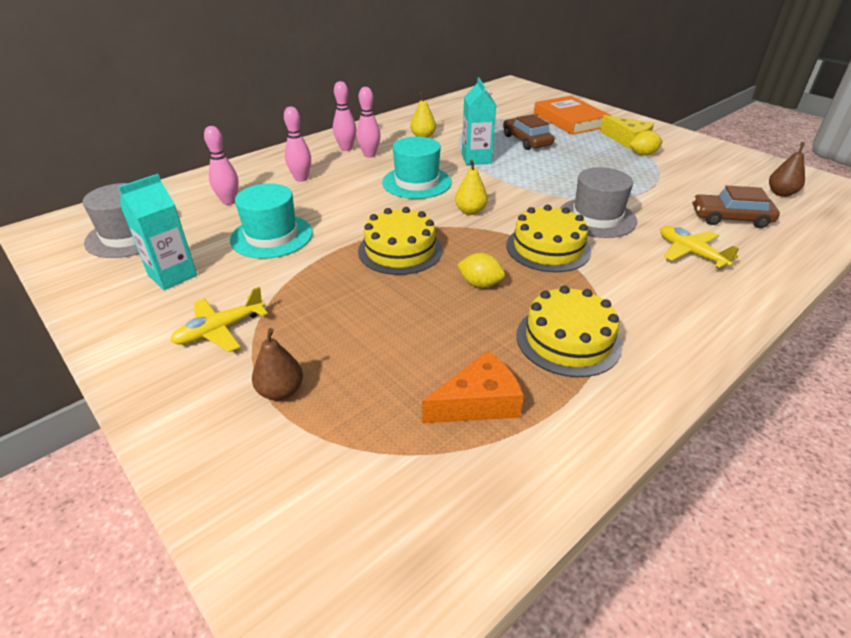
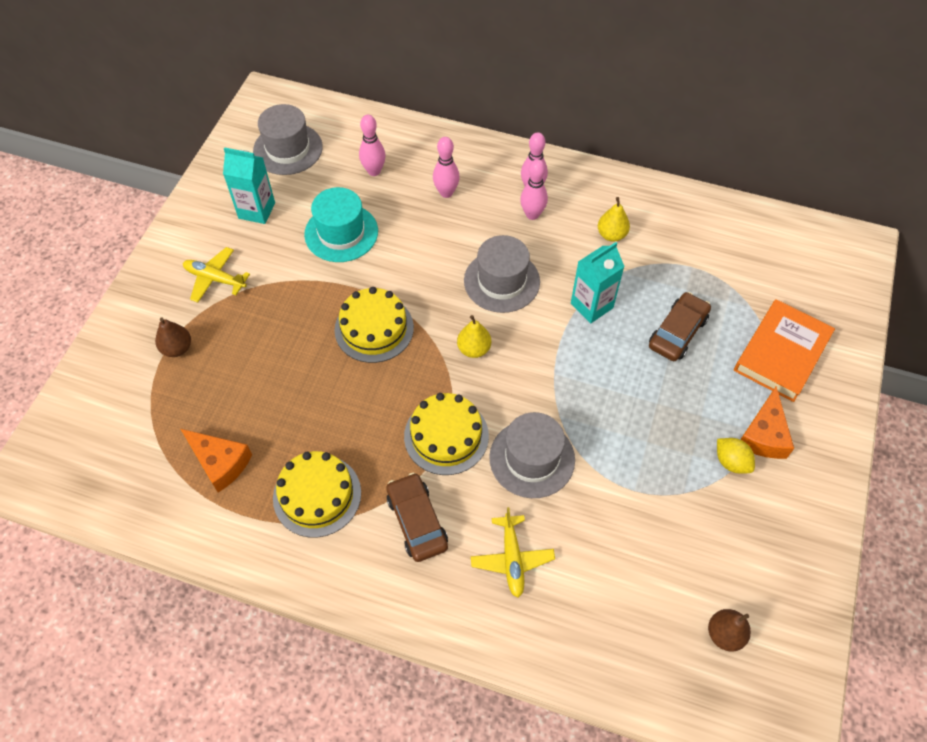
camera: 60 degrees right, 20 degrees up
(417, 182) = (501, 281): turquoise hat -> grey hat
(480, 284) = (358, 407): yellow lemon -> none
(627, 140) = (764, 434): yellow cheese -> orange cheese
(690, 253) = (512, 559): yellow plane -> yellow plane turned 150 degrees clockwise
(730, 218) = (616, 586): brown car -> brown car (417, 521)

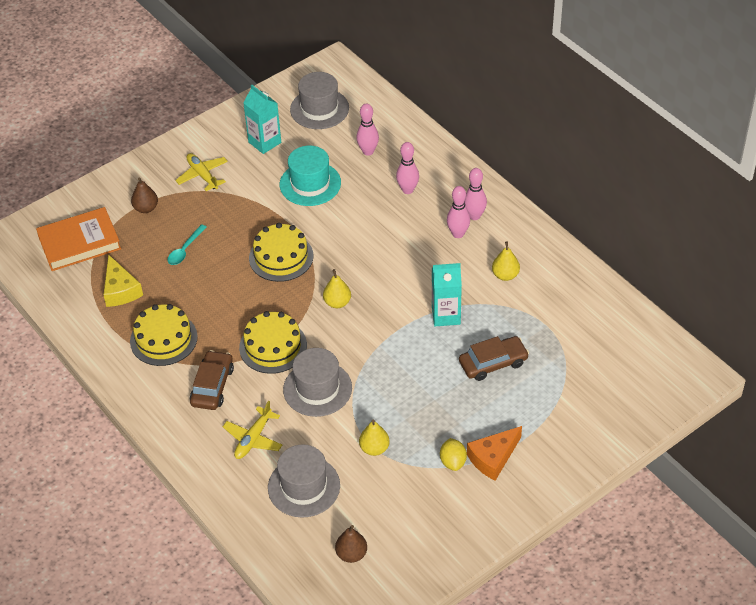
camera: 35 degrees right, 10 degrees down
(220, 462) = (120, 290): orange cheese -> yellow cheese
(260, 374) = (185, 250): none -> turquoise spoon
(501, 281) = (395, 268): grey hat -> grey hat (304, 486)
(645, 493) = (374, 448): none -> yellow pear
(781, 353) = (558, 415): orange book -> orange book (79, 243)

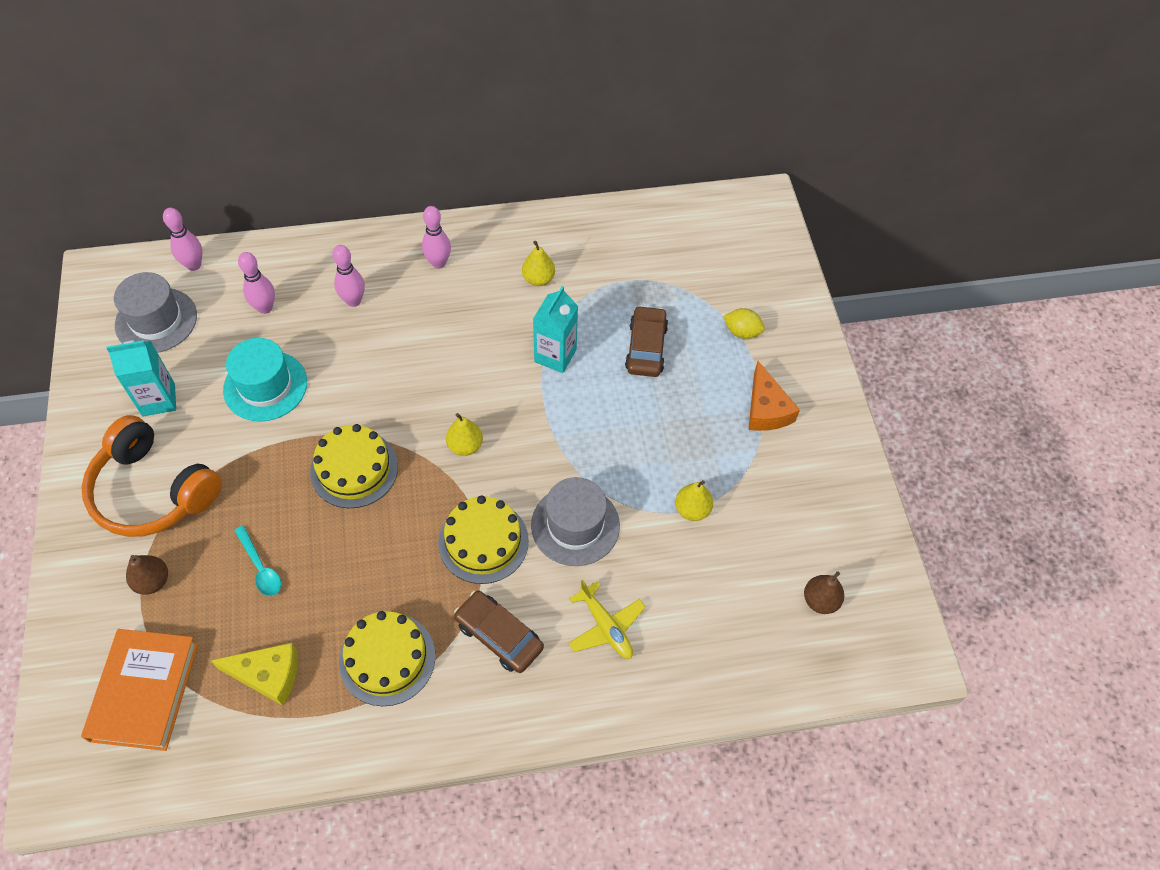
camera: 65 degrees left, 10 degrees up
(202, 175) = (153, 491): yellow plane -> orange headphones
(304, 486) = (704, 605): grey hat -> none
(453, 462) = (751, 446): yellow lemon -> yellow lemon (742, 332)
(458, 234) = (452, 289): pink bowling pin -> pink bowling pin (194, 265)

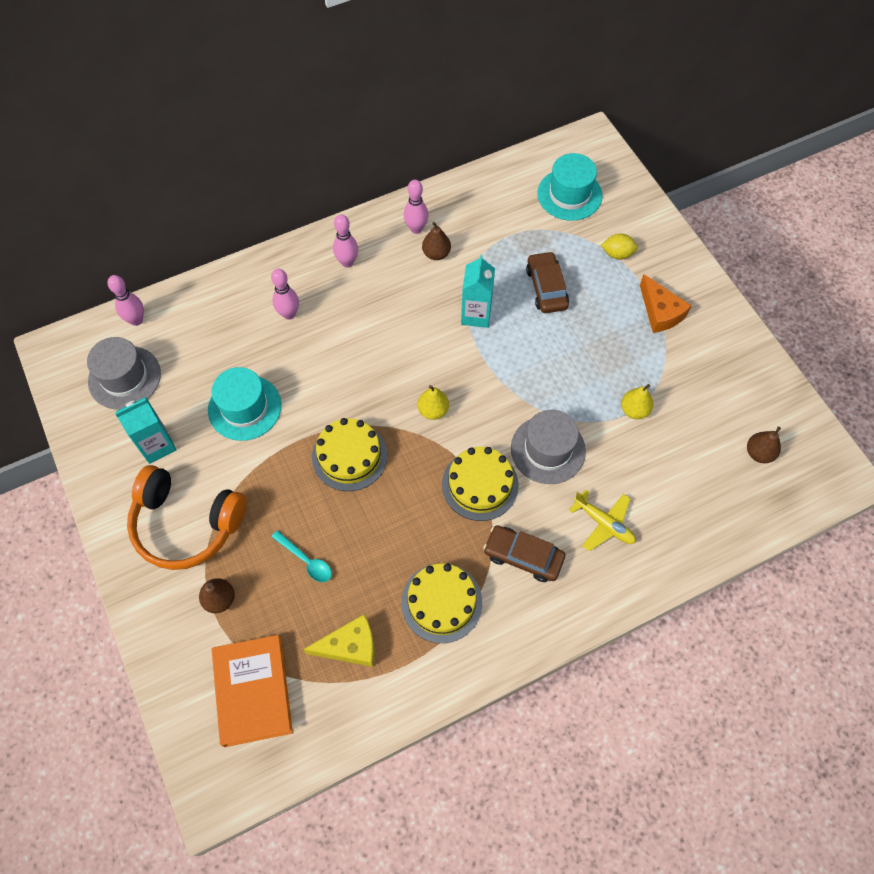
camera: 15 degrees left, 5 degrees up
(265, 308) = (215, 341): pink bowling pin -> pink bowling pin (416, 229)
(538, 279) = (436, 254): yellow pear -> brown pear
(713, 254) = (569, 194): none -> turquoise hat

